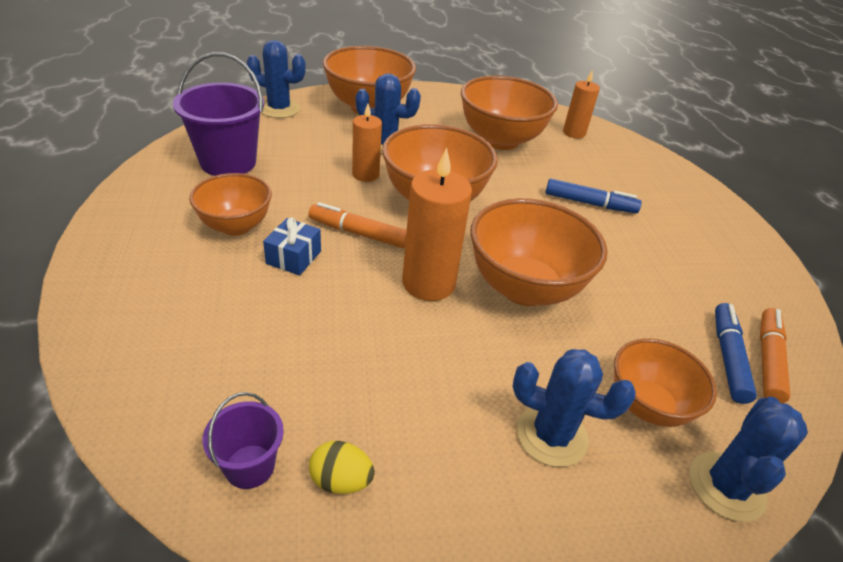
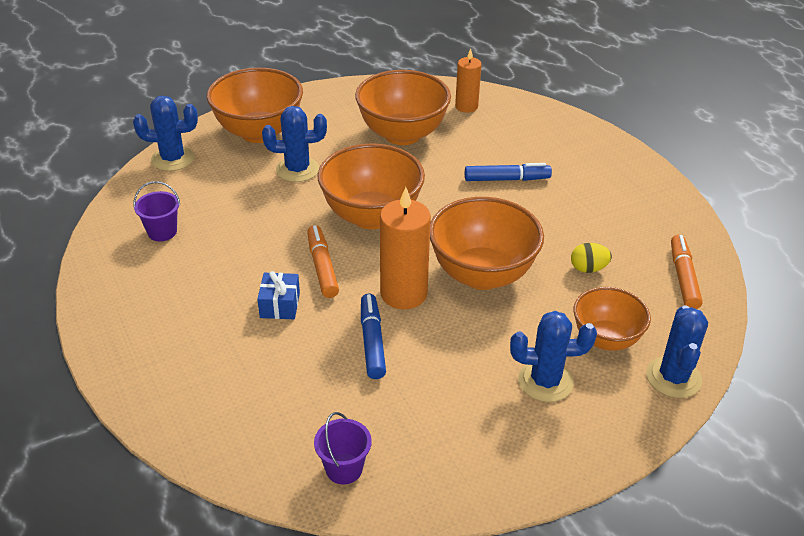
camera: 15 degrees left, 0 degrees up
(228, 162) = (162, 232): purple bucket -> purple bucket, size x0.53
(235, 226) = (211, 292): orange bowl -> none
(341, 480) = (413, 457): yellow egg -> yellow egg (588, 269)
(358, 233) = (322, 267): orange marker -> orange marker turned 75 degrees clockwise
(365, 175) = (297, 207): orange candle -> none
(728, 357) = (653, 284): blue marker -> blue marker (372, 341)

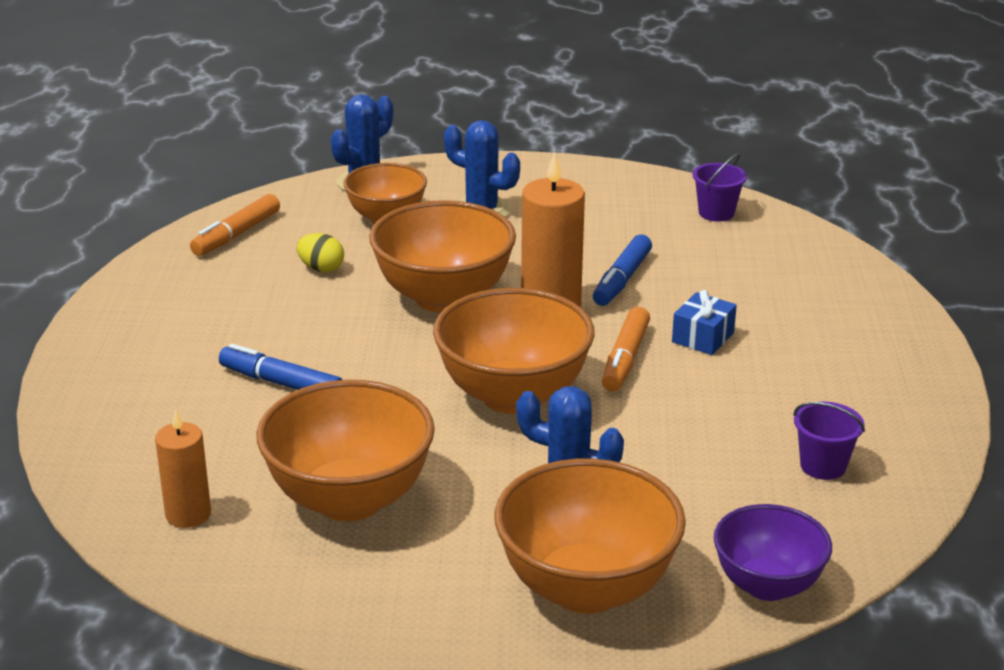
camera: 150 degrees left, 10 degrees down
(172, 159) = (767, 585): blue cactus -> purple bowl

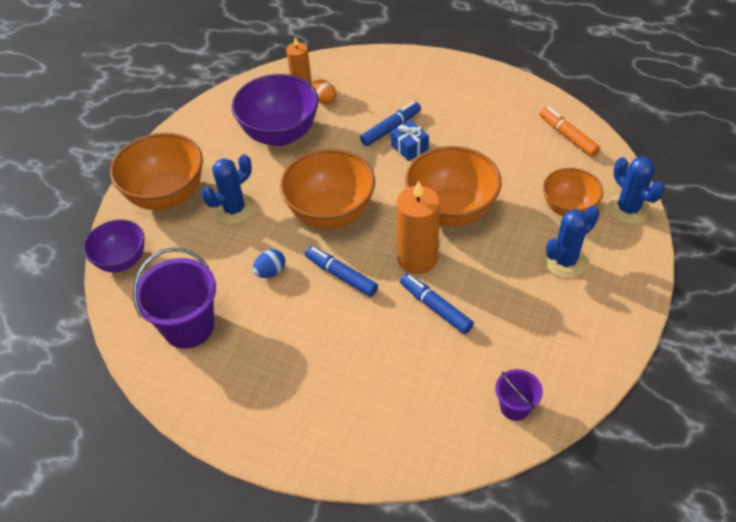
camera: 115 degrees right, 20 degrees up
(227, 473) = (324, 100): none -> orange egg
(321, 269) = (509, 165): yellow egg -> none
(349, 499) = (280, 134): orange bowl -> purple bowl
(625, 359) = (341, 275): orange marker -> blue marker
(666, 420) = (270, 272): none -> blue egg
(703, 337) = (345, 324): blue gift -> blue gift (409, 147)
(823, 466) = (188, 326): purple bucket -> purple bucket, size x1.88

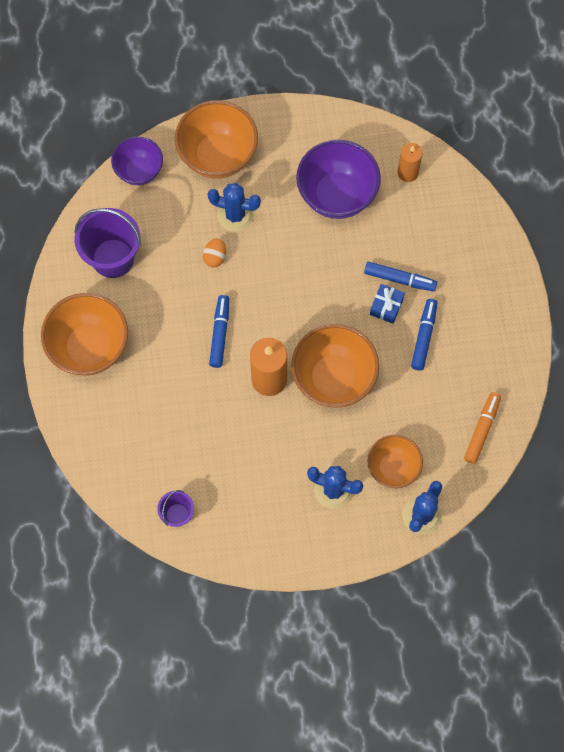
camera: 55 degrees right, 20 degrees up
(270, 272) = (192, 281): blue egg -> none
(324, 100) = (400, 204): orange egg -> orange egg (215, 257)
(331, 213) = (275, 289): orange bowl -> orange bowl (89, 347)
(435, 307) = (230, 417): blue marker -> blue marker (424, 336)

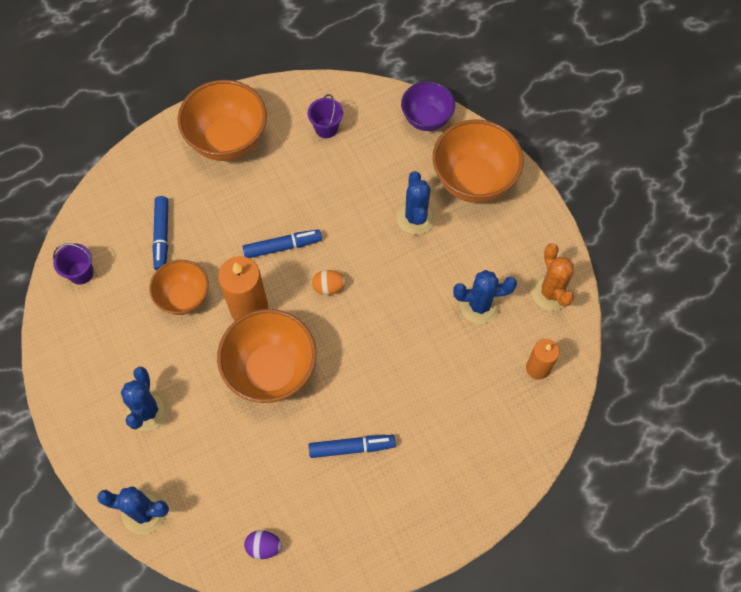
camera: 70 degrees right, 5 degrees down
(113, 258) = (326, 128): purple bucket -> purple bucket, size x0.53
(215, 257) = (363, 215): orange egg -> orange egg (329, 287)
(337, 195) = (479, 305): purple bowl -> blue cactus
(346, 137) = (551, 292): none -> orange cactus
(386, 307) = (371, 397): blue gift -> none
(393, 468) = (190, 464): orange bowl -> orange bowl (184, 297)
(400, 279) = (409, 400): blue marker -> blue marker (162, 236)
(482, 429) = (264, 547): orange marker -> purple egg

